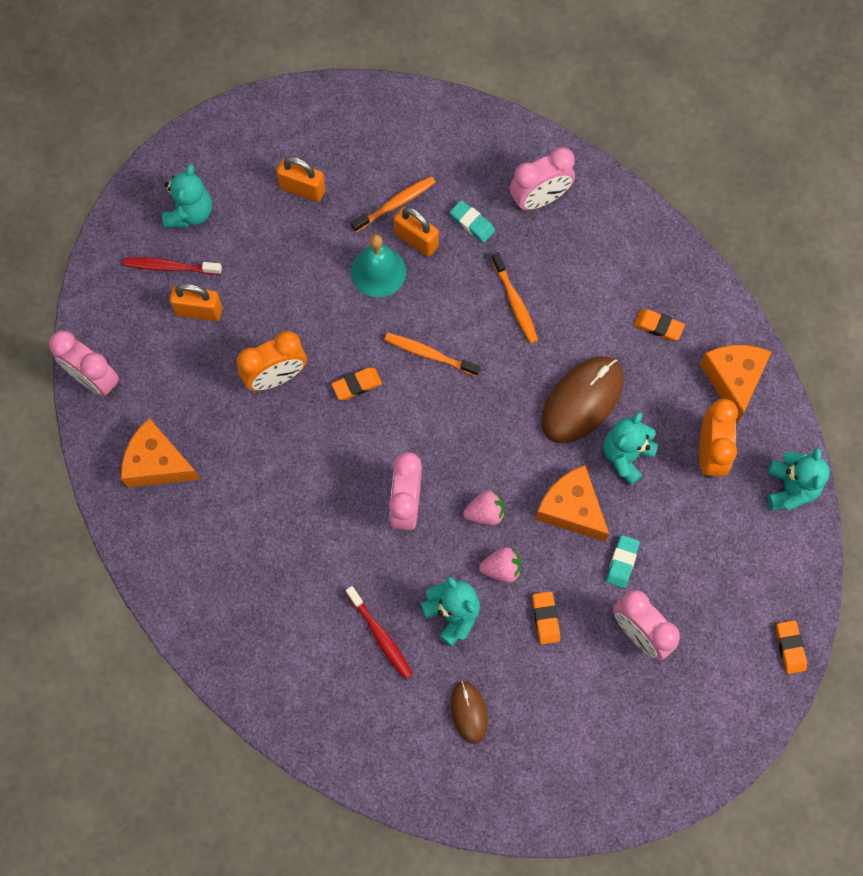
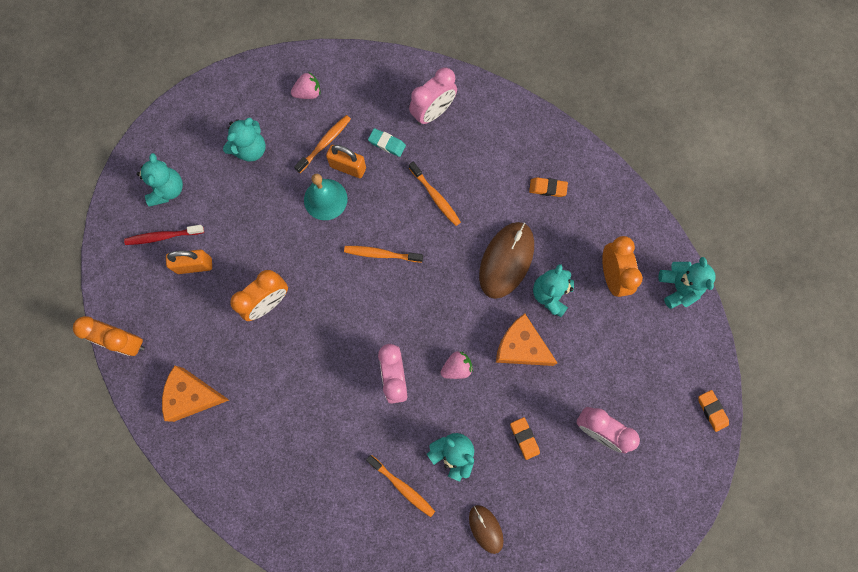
camera: 15 degrees left, 5 degrees up
(94, 379) = (125, 341): pink clock -> orange clock
(302, 189) = (250, 149): orange padlock -> turquoise teddy bear
(357, 385) = (332, 292): orange eraser -> none
(380, 635) = (402, 487): red toothbrush -> orange toothbrush
(501, 569) = (480, 408): pink strawberry -> pink strawberry (308, 93)
(622, 562) = (570, 378): turquoise eraser -> none
(733, 380) = (614, 215): orange cheese -> none

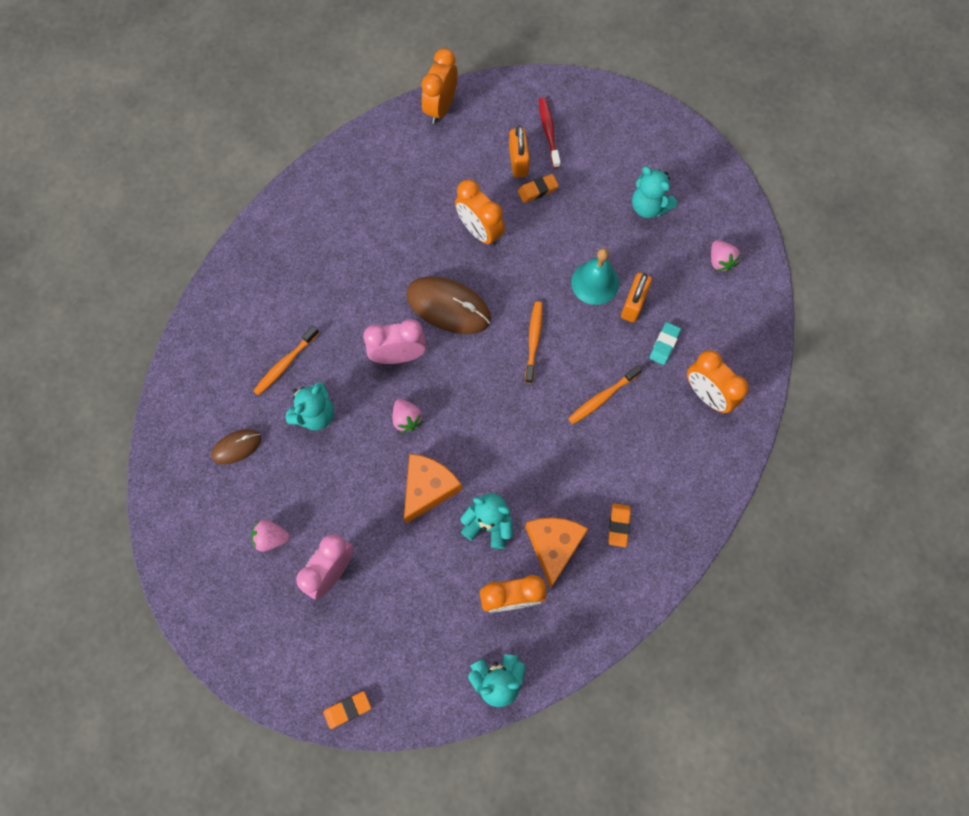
camera: 90 degrees right, 5 degrees down
(167, 189) = (599, 132): turquoise teddy bear -> none
(193, 396) = (385, 169): orange cheese -> orange cheese (553, 546)
(325, 143) = (660, 280): orange toothbrush -> none
(433, 112) = (707, 395): pink clock -> orange clock
(506, 260) = (528, 475): brown mouse -> brown mouse (448, 307)
(524, 438) = (327, 489): orange eraser -> orange eraser (537, 190)
(570, 488) = (271, 538): none -> pink strawberry

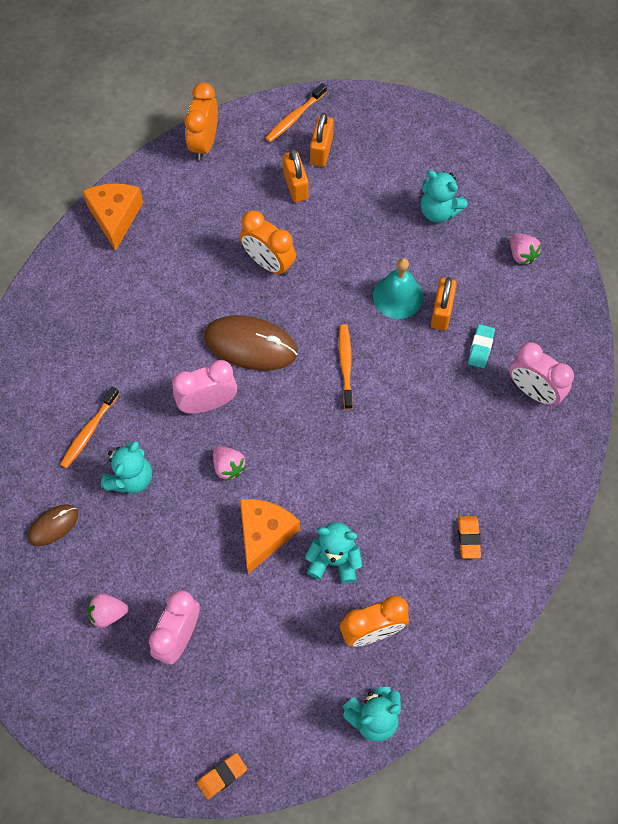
camera: 10 degrees left, 5 degrees down
(537, 190) = (321, 212): orange eraser -> none
(548, 132) = (321, 151): red toothbrush -> orange padlock
(553, 546) = (405, 570): orange cheese -> orange cheese (115, 217)
(602, 397) = (427, 411): orange toothbrush -> orange toothbrush (294, 117)
(707, 395) = (533, 391): orange clock -> pink clock

